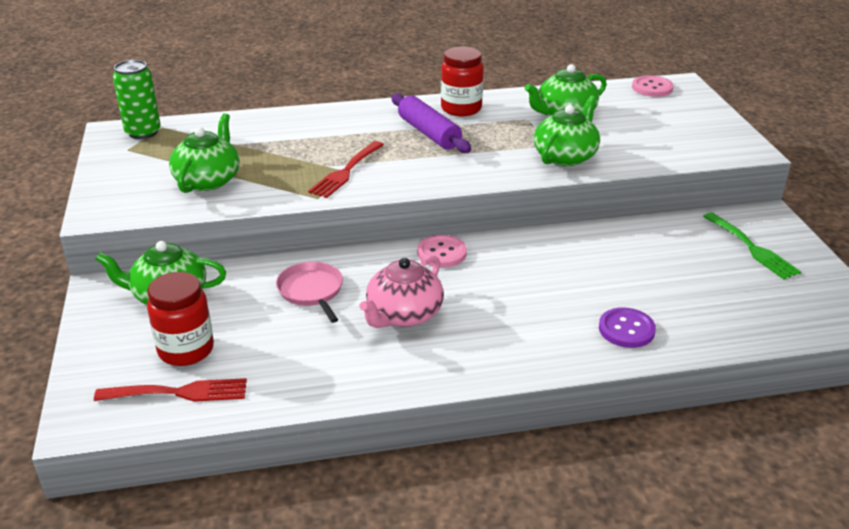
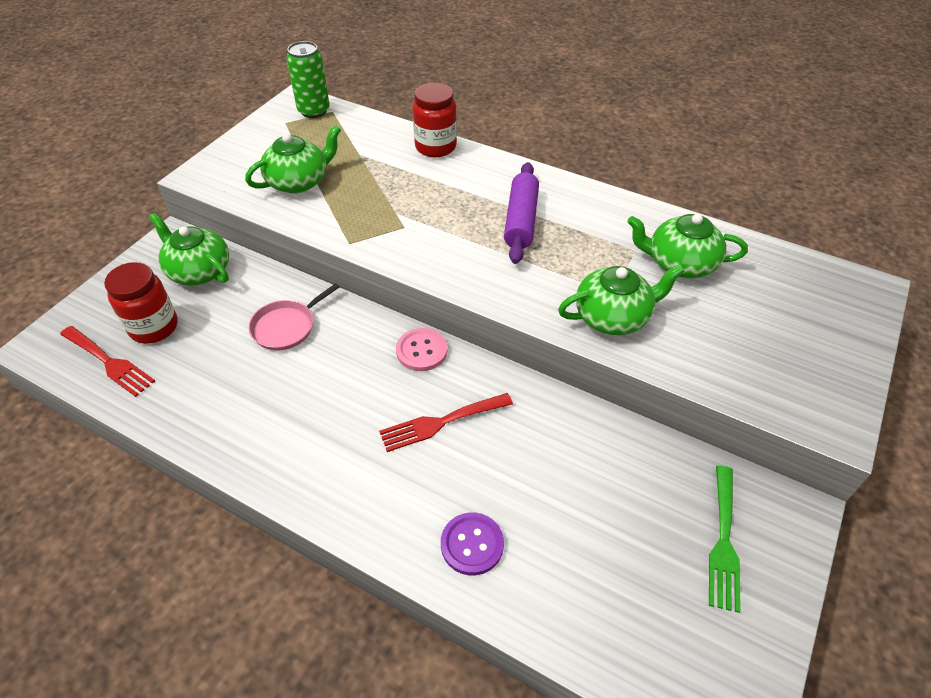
camera: 40 degrees right, 15 degrees up
(311, 291) = (286, 327): pink pan -> pink pan turned 150 degrees counterclockwise
(346, 172) = (402, 227): red fork -> red fork (441, 422)
(403, 315) = (319, 395): pink teapot -> none
(461, 109) = (585, 206): red jar -> red jar (435, 147)
(652, 88) = (825, 277): pink button -> none

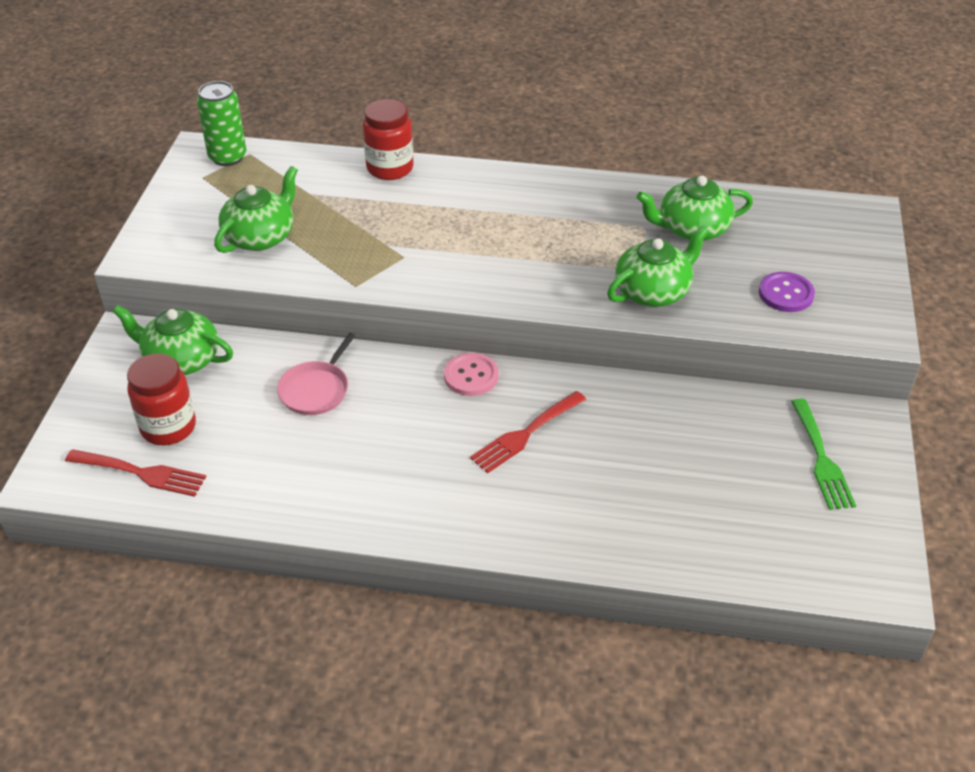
camera: 20 degrees left, 5 degrees down
(472, 544) = (608, 524): purple button -> purple button (786, 294)
(521, 220) = (520, 223): purple rolling pin -> none

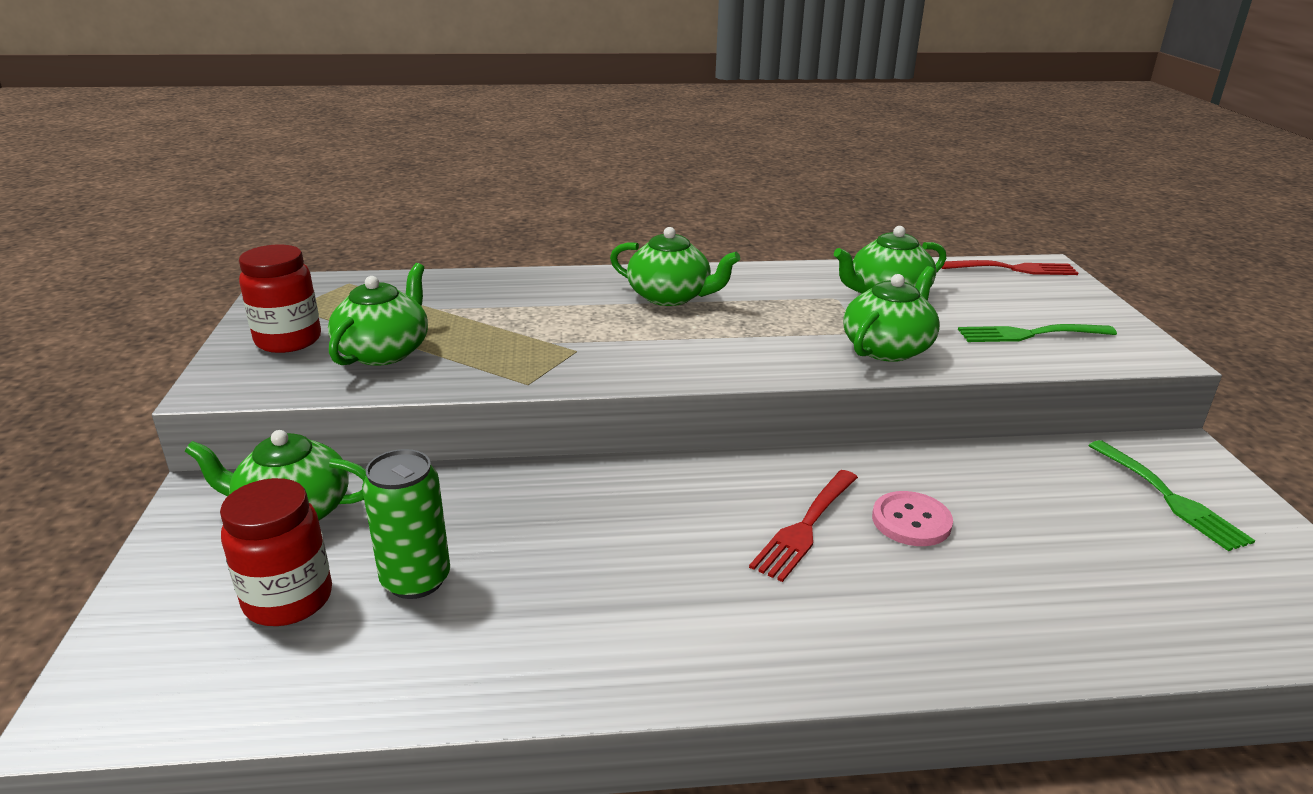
camera: 15 degrees left, 15 degrees down
(141, 473) = (253, 673): red fork -> red fork (1014, 269)
(227, 157) = (321, 288): green can -> green can (416, 580)
(316, 390) = (500, 519): pink pan -> none
(390, 168) = (523, 280): red jar -> red jar (288, 340)
(471, 376) = (700, 474): pink button -> pink button (911, 521)
(503, 206) = (670, 297): none -> green teapot
(786, 294) = (1029, 334): purple button -> green fork

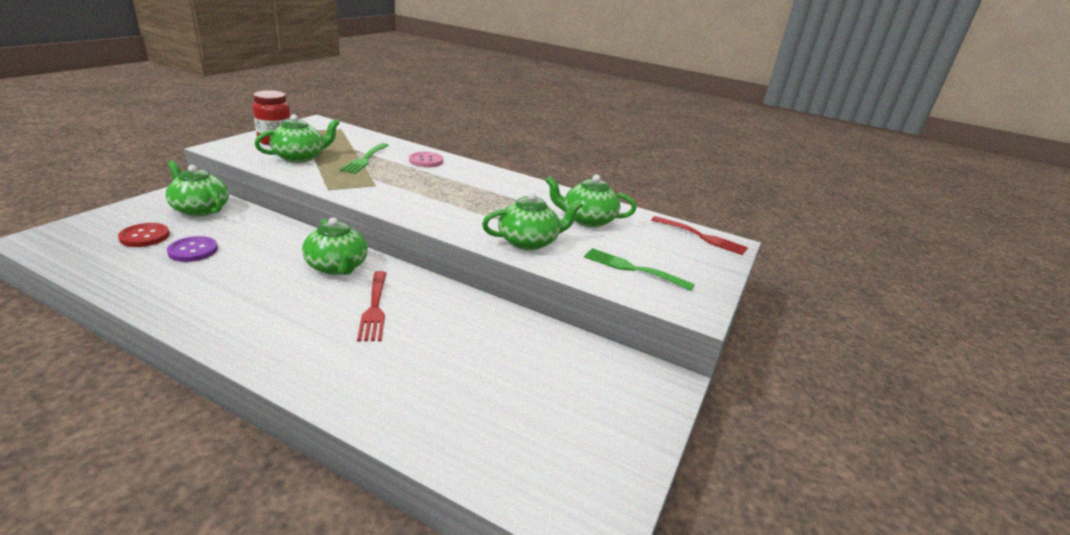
camera: 30 degrees right, 0 degrees up
(288, 600) = (145, 236): red jar -> red button
(416, 580) = (193, 250): green can -> purple button
(670, 297) = (467, 180): green teapot -> green teapot (337, 267)
(805, 527) = (374, 308): red fork -> red fork turned 75 degrees counterclockwise
(911, 521) = (430, 331): pink button -> pink button (426, 161)
(1170, 498) = (604, 397): green fork -> green fork (365, 159)

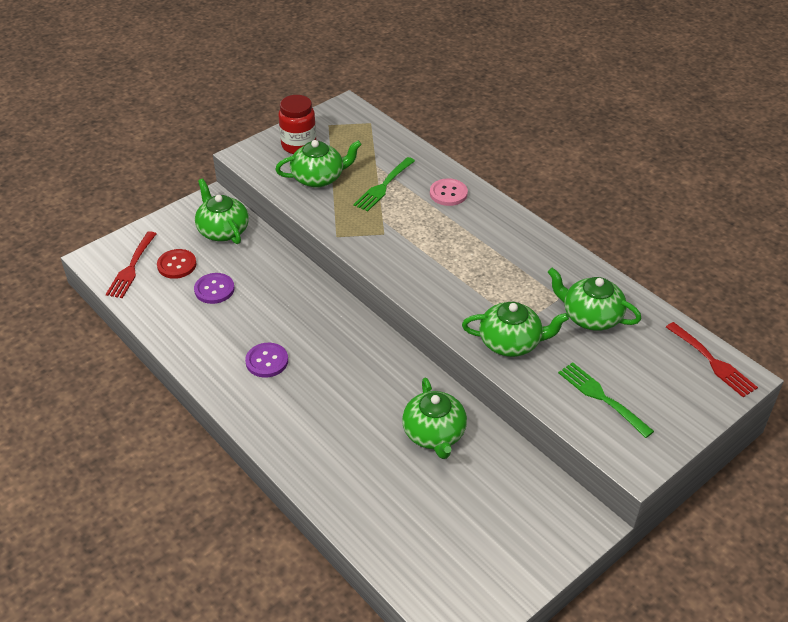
camera: 25 degrees right, 15 degrees up
(266, 300) = (267, 361): none -> purple button
(337, 267) = (332, 329): green teapot -> green teapot (434, 434)
(374, 308) = (354, 387): red fork -> red fork (131, 268)

